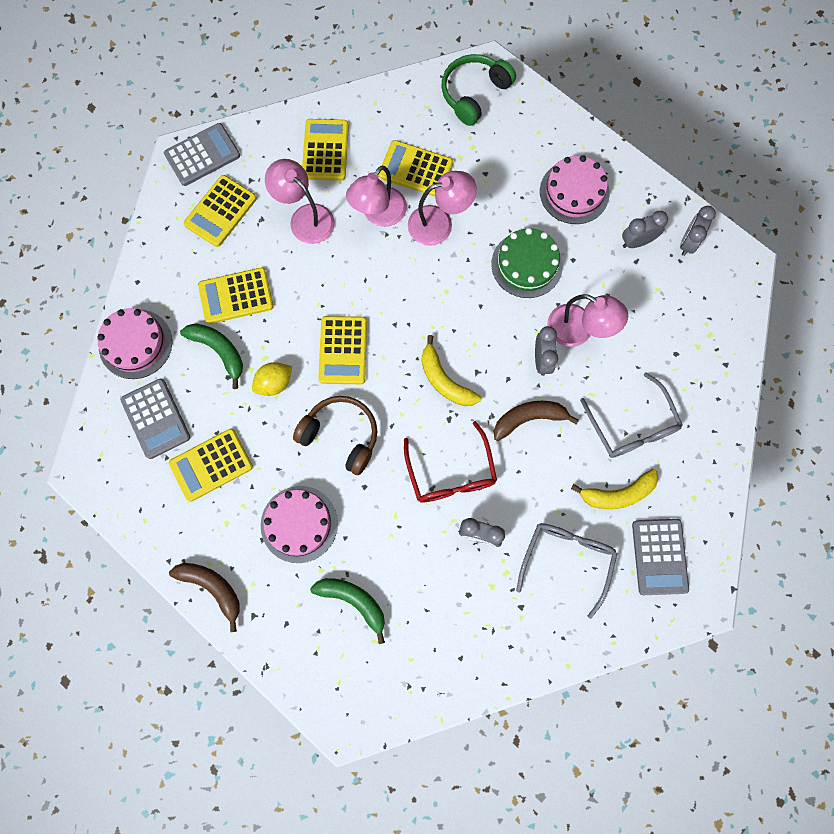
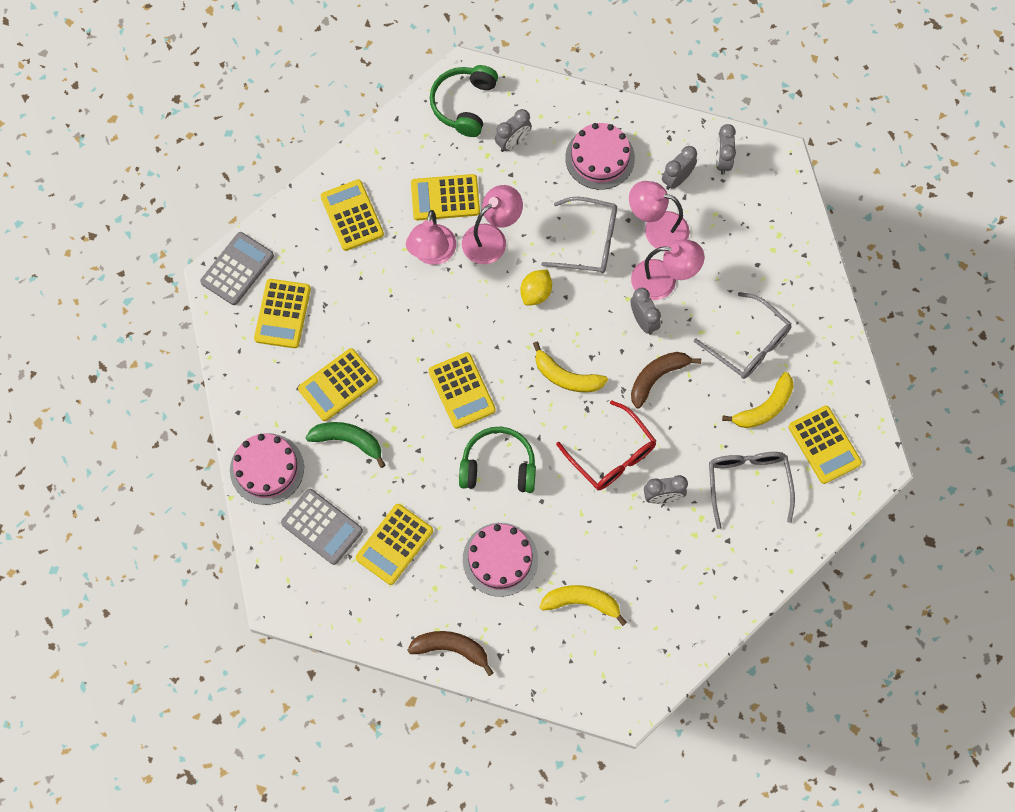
camera: 25 degrees left, 5 degrees down
(274, 383) = (414, 447): yellow lemon -> yellow lemon (536, 293)
(305, 217) = (365, 285): pink lamp -> pink lamp (657, 229)
(341, 435) = (498, 466): brown headphones -> green headphones
(353, 601) = (581, 602): green banana -> yellow banana
(501, 145) = (513, 143): none -> grey clock
(527, 264) = (589, 242): green cake -> grey glasses
(659, 556) = (824, 445): grey calculator -> yellow calculator

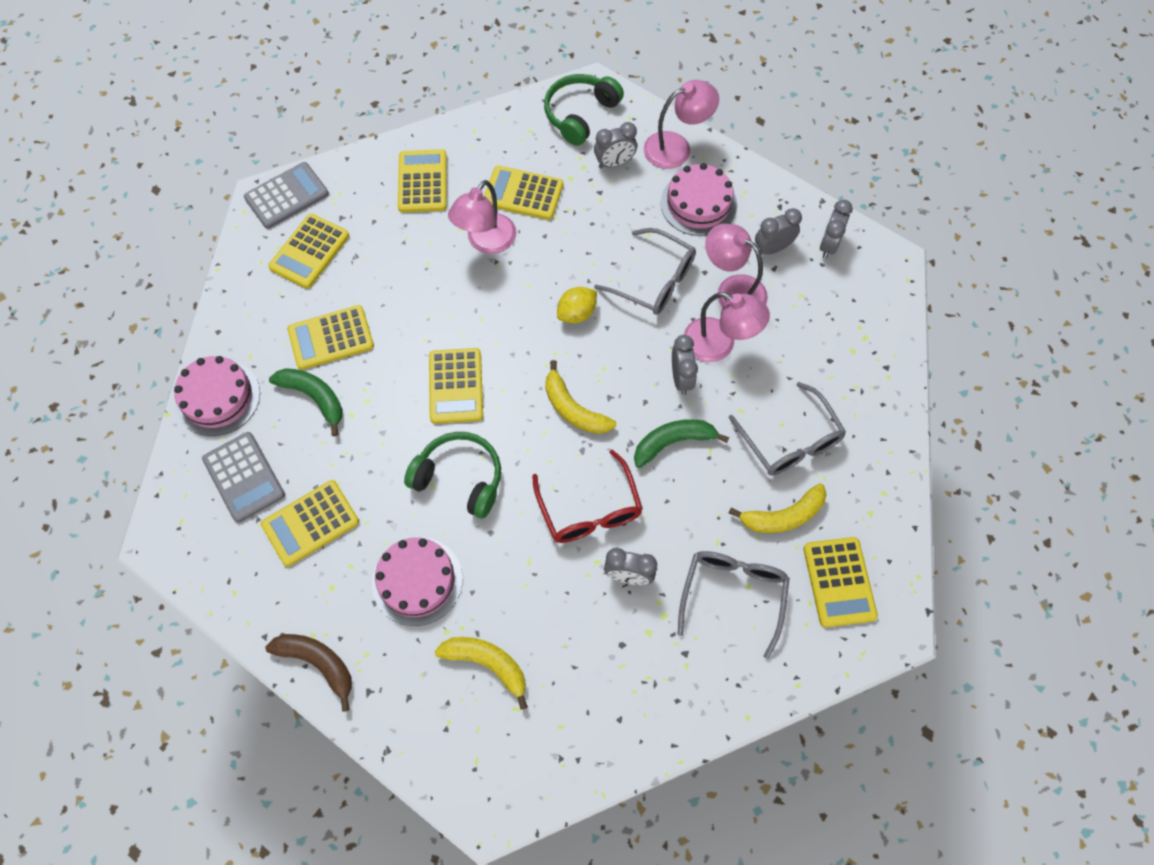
camera: 20 degrees right, 5 degrees down
(491, 238) = (554, 245): pink lamp -> pink lamp (676, 147)
(657, 377) = (673, 442): brown banana -> green banana

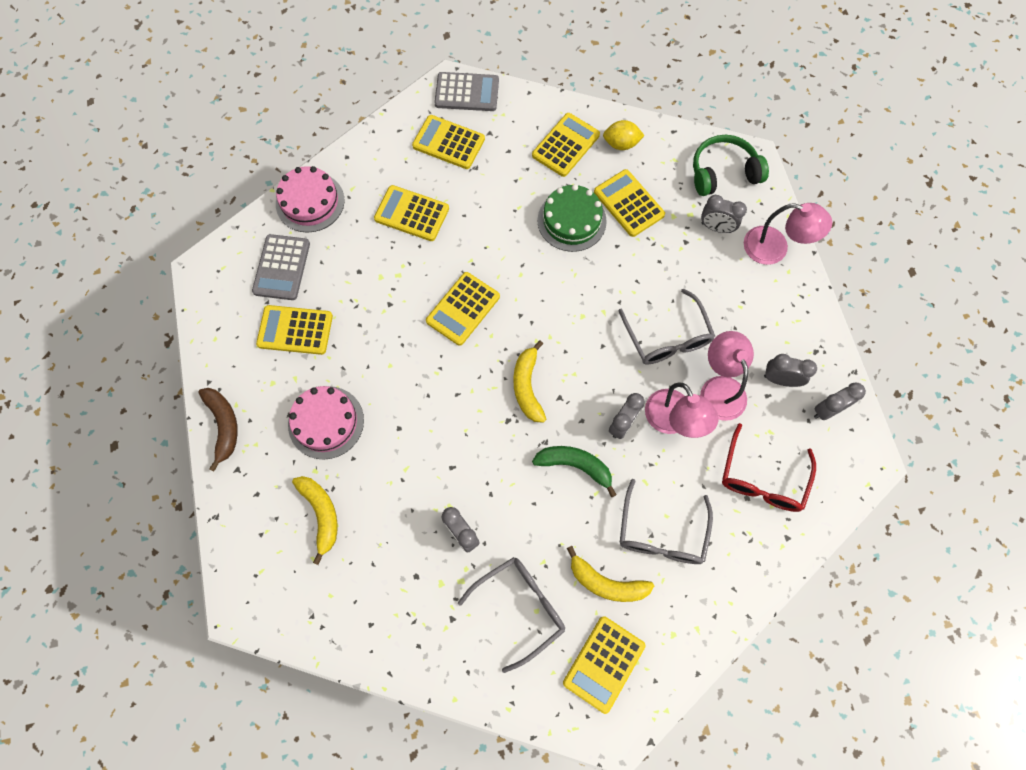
camera: 40 degrees right, 5 degrees up
(309, 251) = (448, 142): yellow calculator -> yellow calculator turned 45 degrees clockwise
(314, 397) = (367, 247): green banana -> none
(460, 478) = (411, 375): green headphones -> none
(486, 242) = (571, 220): pink lamp -> green cake
(577, 313) = (590, 320): yellow lemon -> yellow lemon (621, 144)
(589, 509) = (476, 465): red glasses -> red glasses (762, 478)
(698, 204) = (753, 303): pink cake -> none

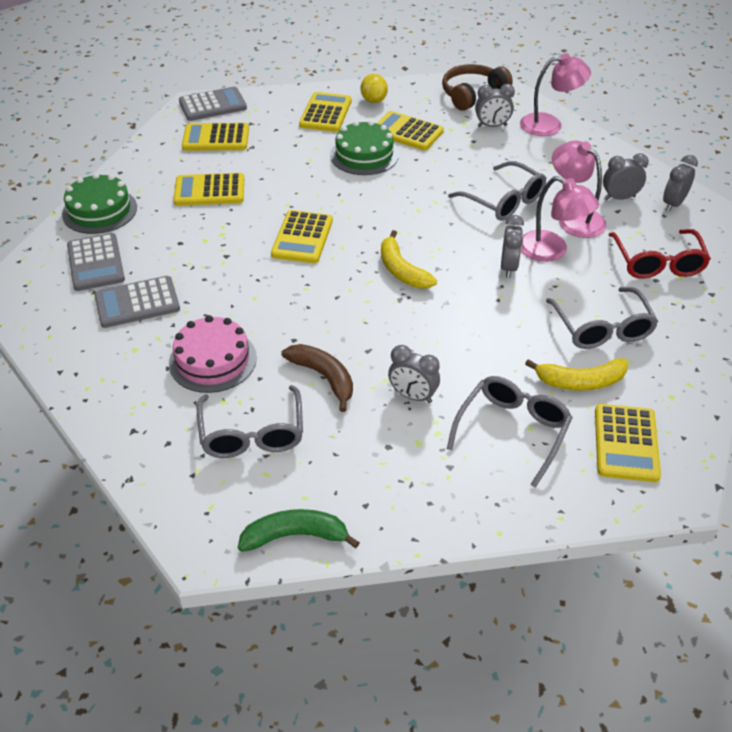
camera: 25 degrees left, 25 degrees down
(224, 425) = (97, 400): brown banana -> brown banana (324, 377)
(295, 330) = (137, 303): yellow calculator -> grey calculator
(310, 202) = (99, 210): pink cake -> green cake
(321, 514) = (252, 433): yellow banana -> grey glasses
(575, 465) = (487, 309): green banana -> green banana (295, 536)
(621, 144) = (374, 100): yellow lemon -> yellow lemon turned 75 degrees counterclockwise
(723, 172) = (472, 94): green headphones -> brown headphones

